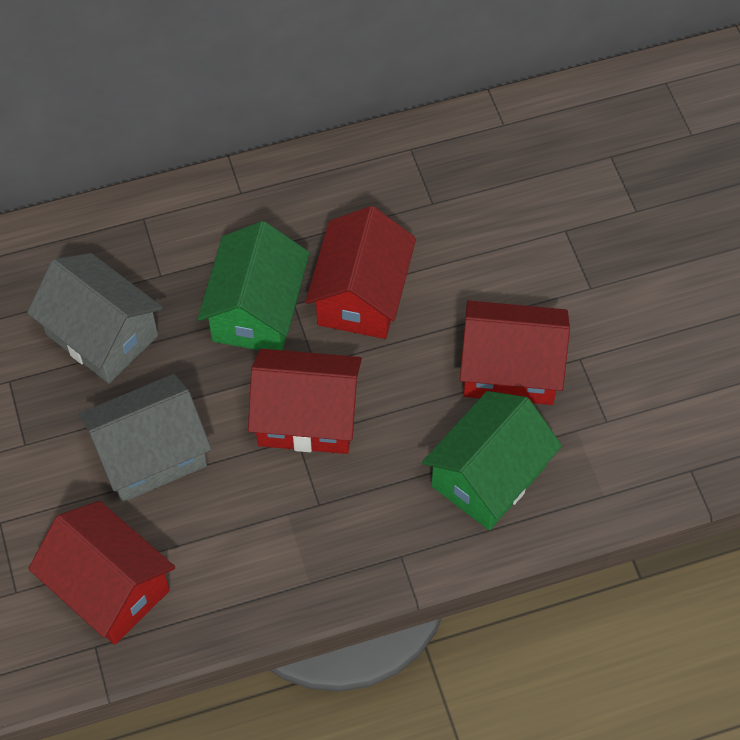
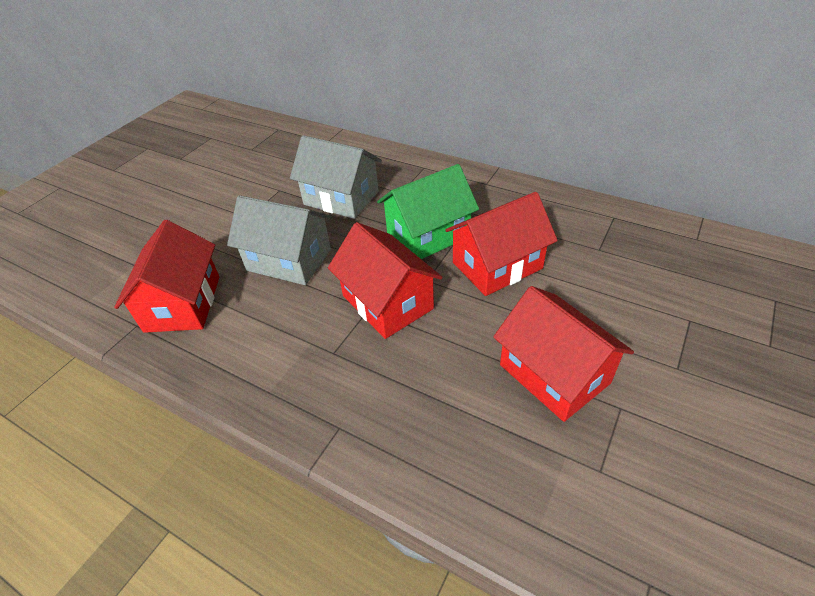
camera: 50 degrees right, 15 degrees down
(102, 335) = (341, 198): grey house -> grey house turned 60 degrees counterclockwise
(488, 476) = (459, 429): green house -> none

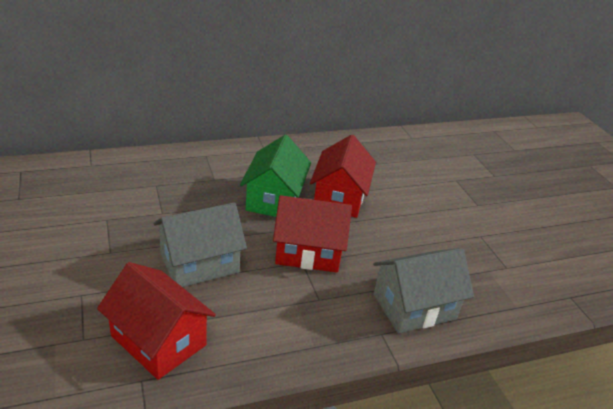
camera: 55 degrees left, 10 degrees down
(341, 198) = (173, 202): grey house -> grey house (414, 306)
(554, 374) = (438, 238): red house -> none

